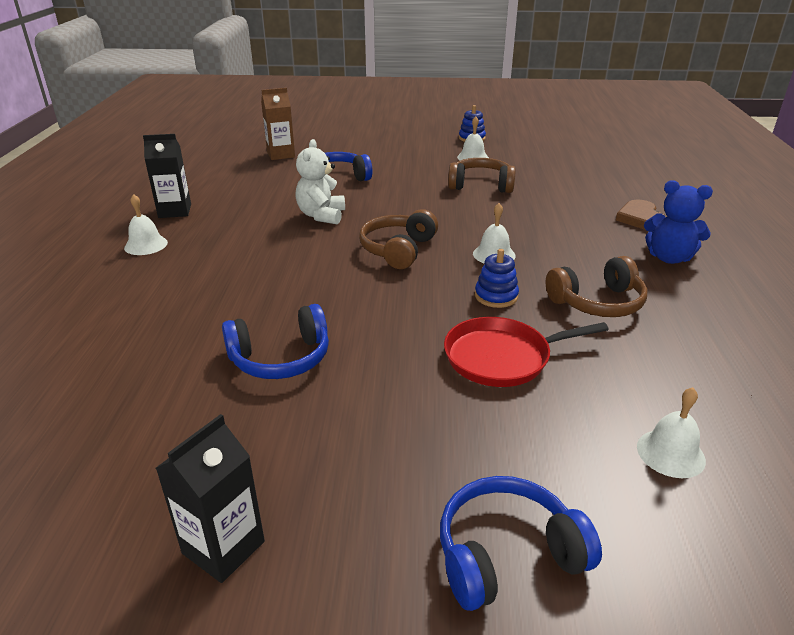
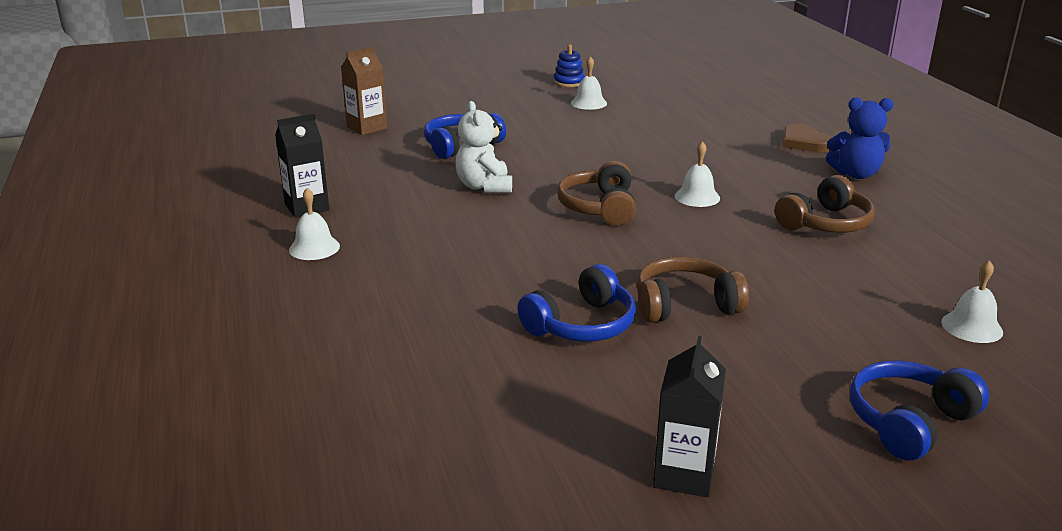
camera: 20 degrees left, 5 degrees down
(481, 185) = (624, 131): brown headphones -> brown headphones (685, 305)
(496, 296) = (732, 234): blue stacking toy -> none
(502, 357) = (783, 284): red pan -> none

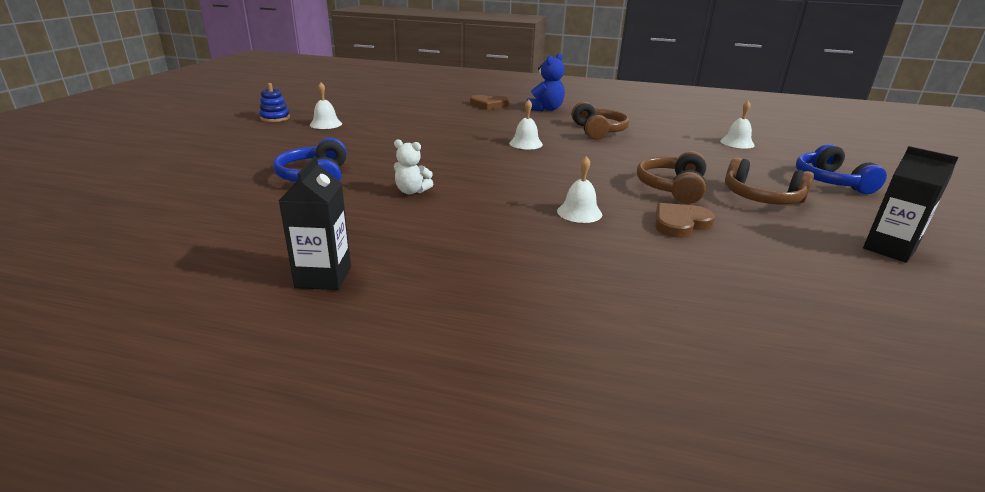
camera: 60 degrees left, 0 degrees up
(314, 248) = (428, 296): white bell -> white bell (579, 212)
(367, 127) = (189, 200): brown carton -> none
(484, 186) = (412, 191): white teddy bear -> white teddy bear, size x0.66
(581, 325) = (680, 223): blue headphones -> brown heart
(599, 207) = (505, 169): brown headphones -> brown headphones (761, 198)

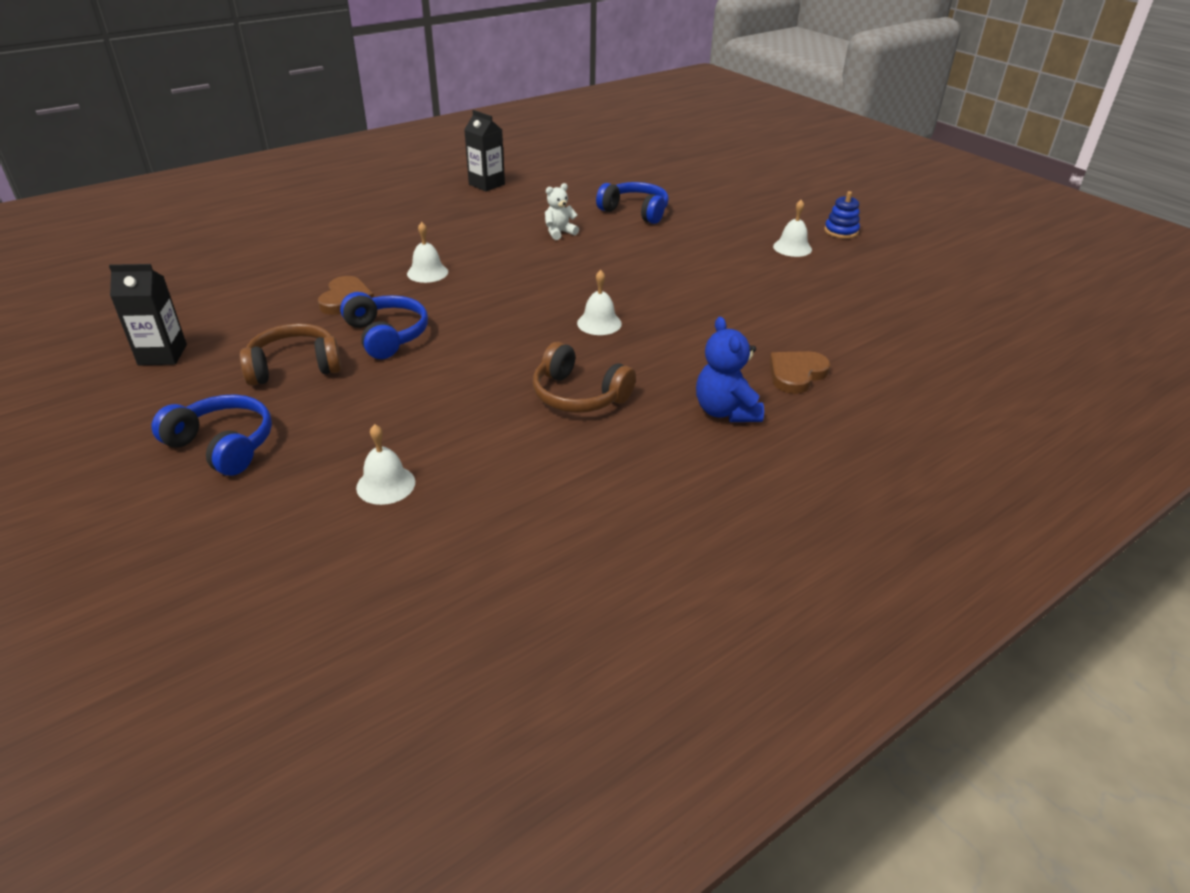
camera: 130 degrees right, 10 degrees up
(672, 188) = (387, 335): brown headphones -> blue headphones

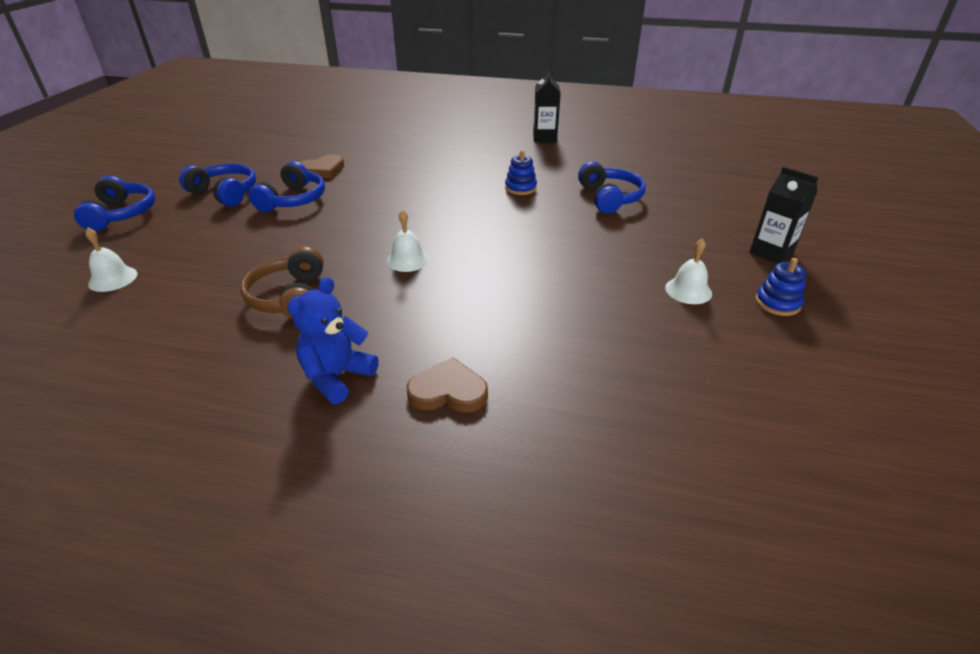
camera: 50 degrees right, 0 degrees up
(162, 355) = (202, 159): black carton -> black carton (771, 253)
(294, 367) = (225, 193): brown headphones -> blue headphones
(427, 272) = (391, 175): white bell -> none
(559, 233) = (520, 188): white teddy bear -> blue stacking toy

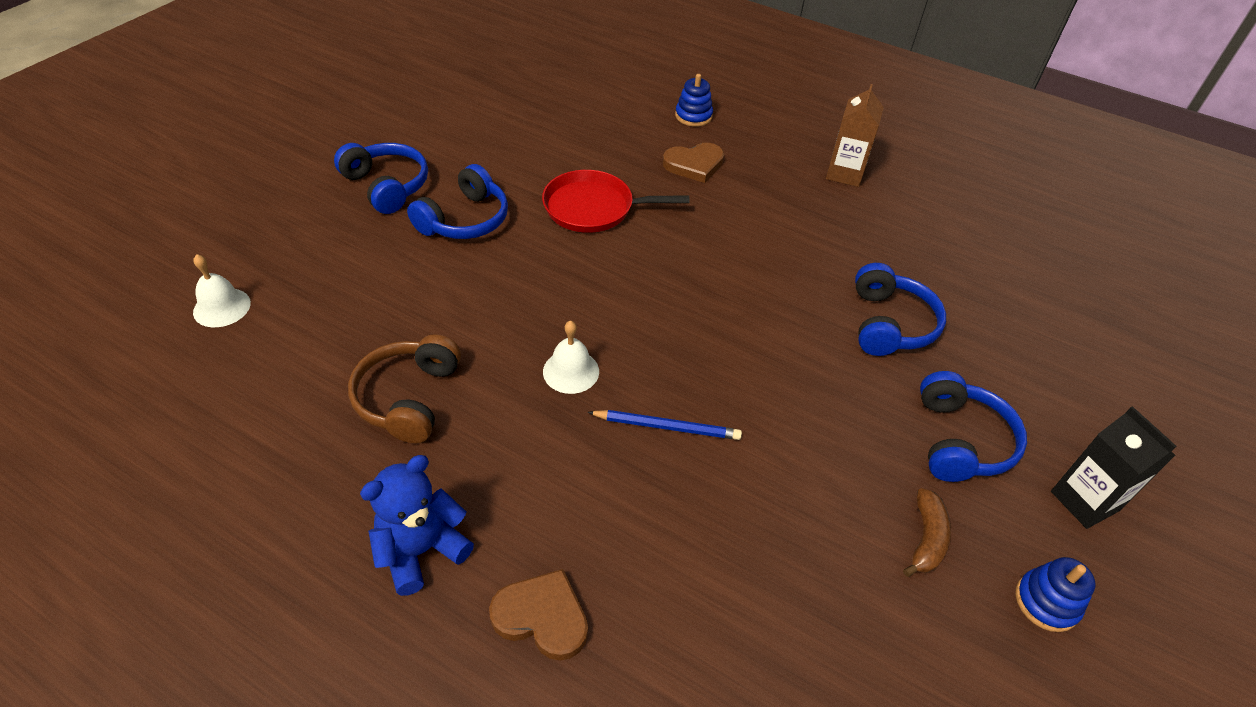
camera: 15 degrees right, 10 degrees up
(121, 214) = (259, 195): blue headphones -> blue headphones (960, 440)
(322, 170) = (518, 170): brown heart -> brown heart (694, 165)
(385, 179) = (593, 208): none -> red pan
(490, 273) = (667, 427): none -> blue pencil
(520, 188) = (770, 271): blue stacking toy -> blue stacking toy (693, 116)
(544, 138) = (844, 173): black carton -> brown carton
(688, 290) = (926, 538): white bell -> brown banana

